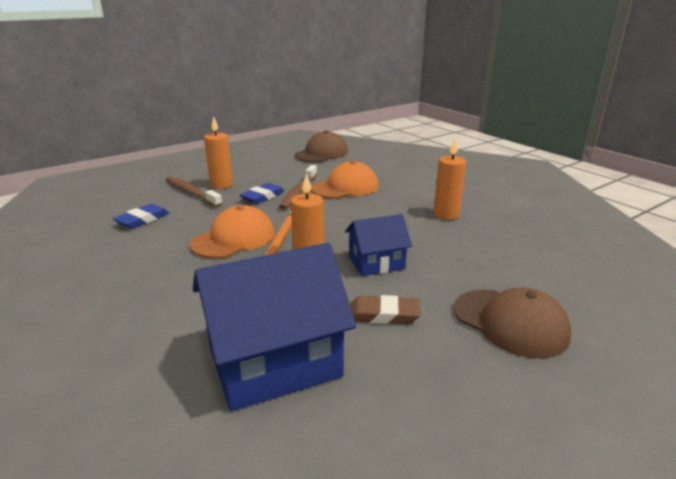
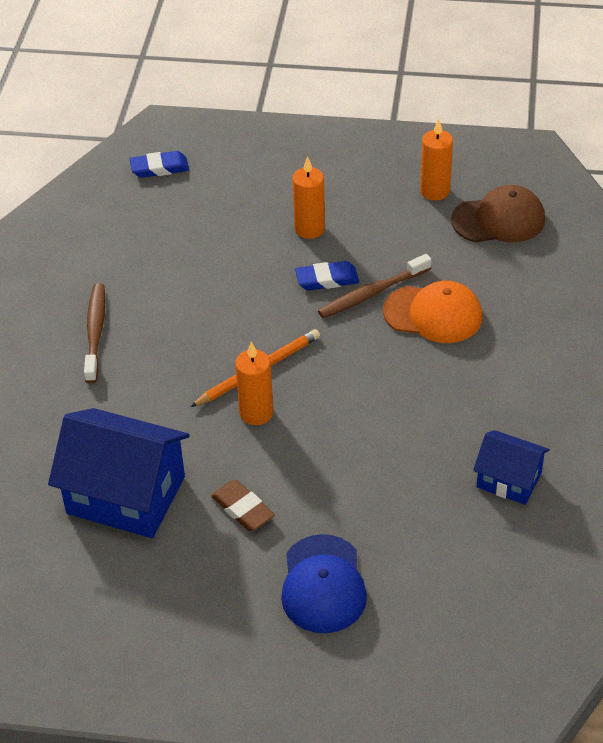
camera: 45 degrees right, 20 degrees up
(142, 220) = (182, 254): blue eraser -> blue eraser (159, 168)
(191, 193) = (266, 228): brown toothbrush -> brown toothbrush (95, 332)
(234, 239) = (231, 336): orange cap -> none
(376, 263) = (311, 451): blue house -> blue house (509, 480)
(446, 215) = (473, 432): orange candle -> orange candle (435, 191)
(510, 322) = (323, 584): brown cap -> blue cap

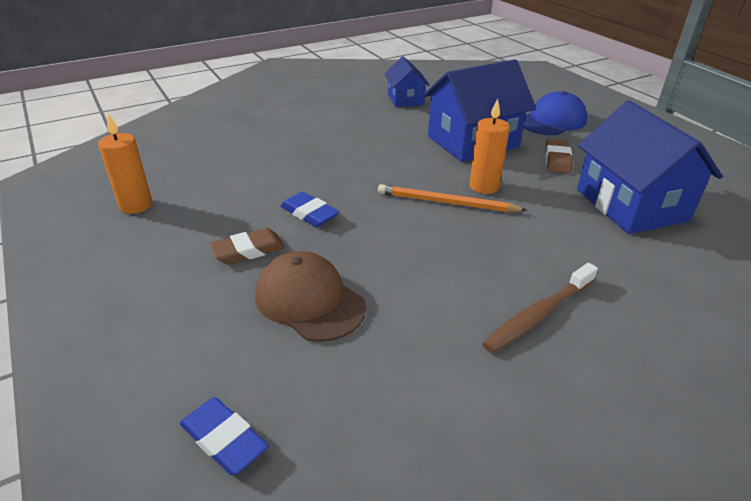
camera: 130 degrees left, 10 degrees down
(309, 229) = (248, 250): orange candle -> brown eraser
(344, 467) = (472, 142): none -> blue house
(372, 293) = (303, 187): brown toothbrush -> none
(433, 314) = (299, 157): orange cap -> none
(499, 220) = (158, 166): brown cap -> brown cap (309, 300)

